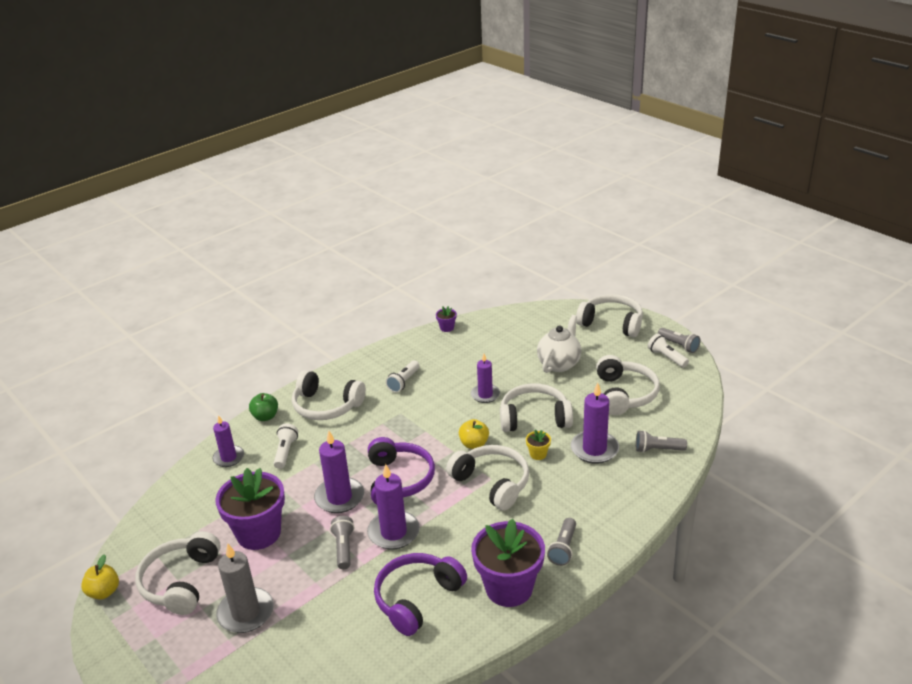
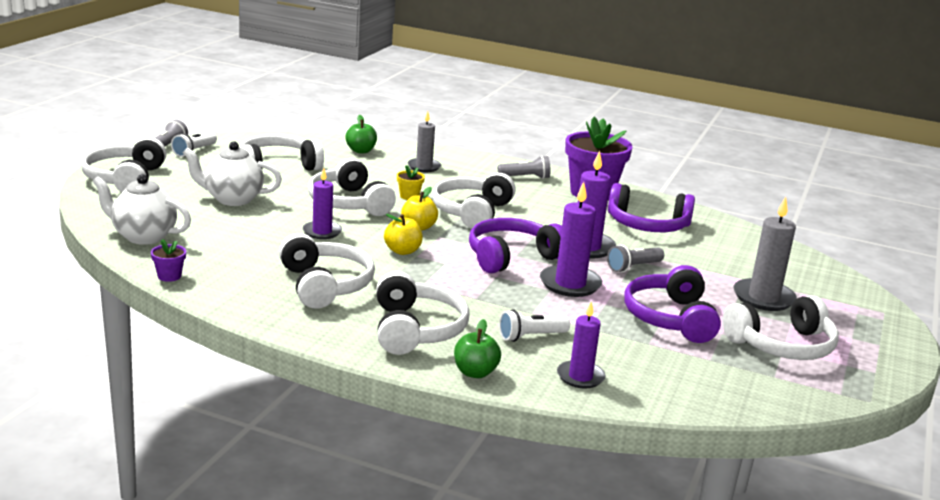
camera: 120 degrees left, 10 degrees down
(104, 592) = (858, 391): yellow apple -> yellow apple (402, 251)
(258, 533) = (670, 318): purple flower pot -> purple headphones
(403, 382) = (325, 285): white flashlight -> white headphones
(508, 323) = (143, 236): none -> white teapot
(594, 449) = (381, 174): purple candle -> none
(608, 481) = (424, 167): none -> grey candle
(658, 449) = (361, 151): grey flashlight -> green apple

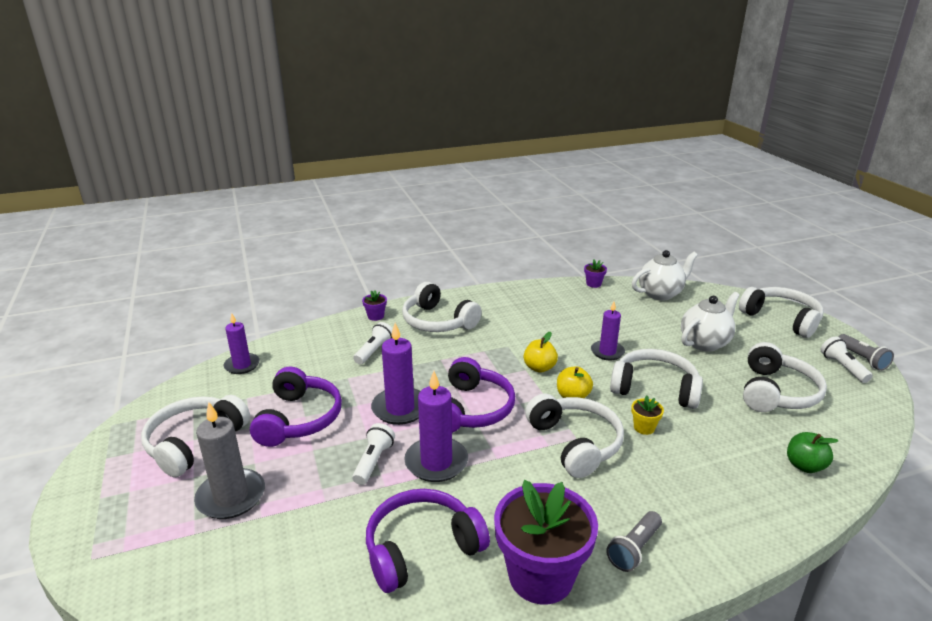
camera: 140 degrees right, 5 degrees up
(325, 285) = (526, 319): white headphones -> none
(424, 167) = (723, 484): grey candle -> none
(475, 372) = (375, 316): green apple -> purple flower pot
(580, 377) = (319, 342): purple candle -> purple candle (242, 365)
(633, 267) = (373, 462): grey flashlight -> white flashlight
(670, 318) = (299, 419): purple headphones -> purple headphones turned 45 degrees clockwise

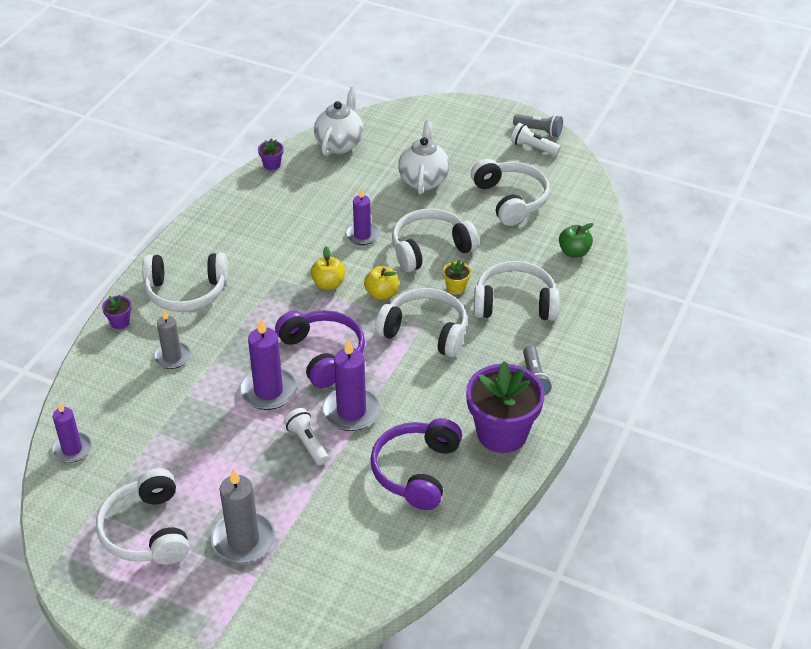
camera: 45 degrees left, 15 degrees up
(299, 419) = (201, 454): purple headphones -> none
(374, 351) = (172, 357): white flashlight -> grey candle
(781, 319) = (455, 119): white headphones -> white headphones (515, 303)

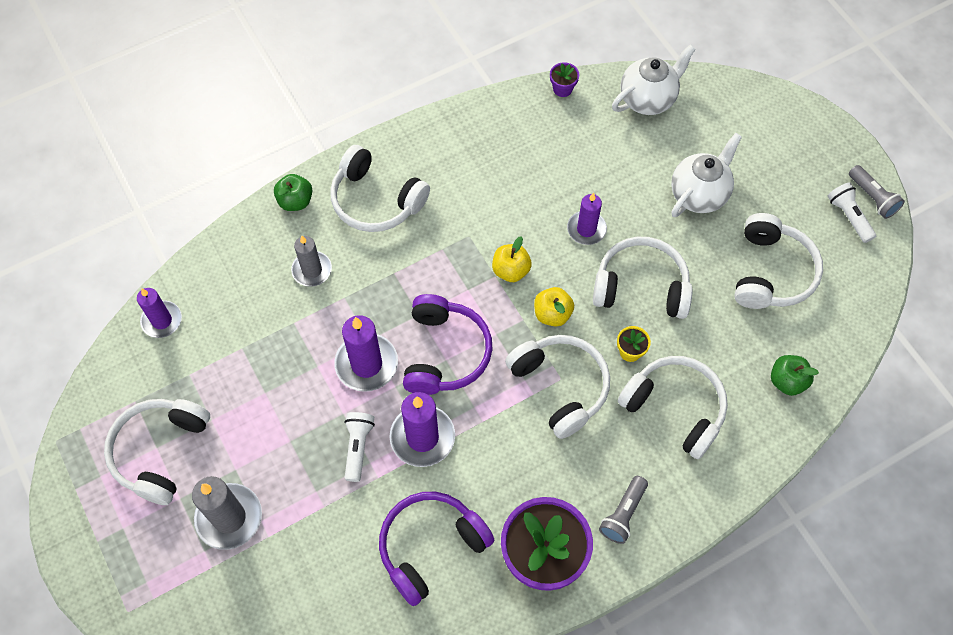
camera: 35 degrees right, 20 degrees up
(120, 322) = (295, 201): purple flower pot -> green apple

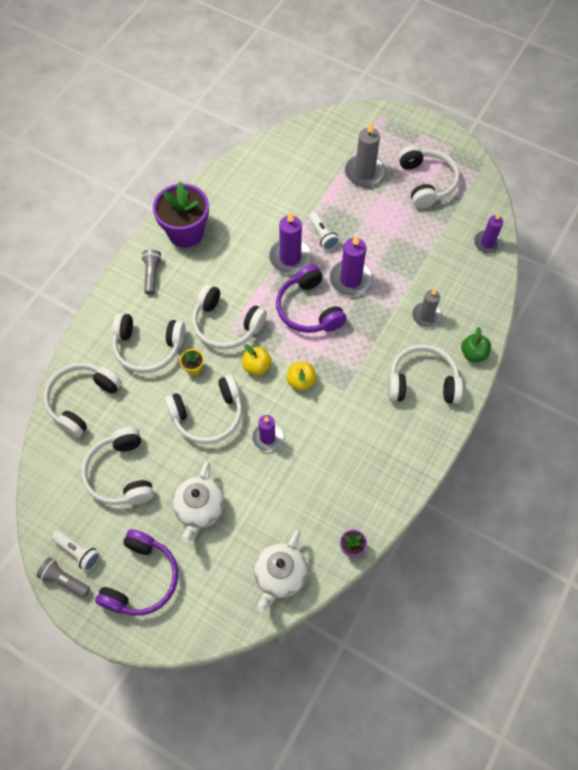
camera: 150 degrees right, 0 degrees up
(430, 546) = (250, 210): purple headphones -> purple headphones (142, 579)
(787, 381) = (82, 400): green apple -> white headphones

